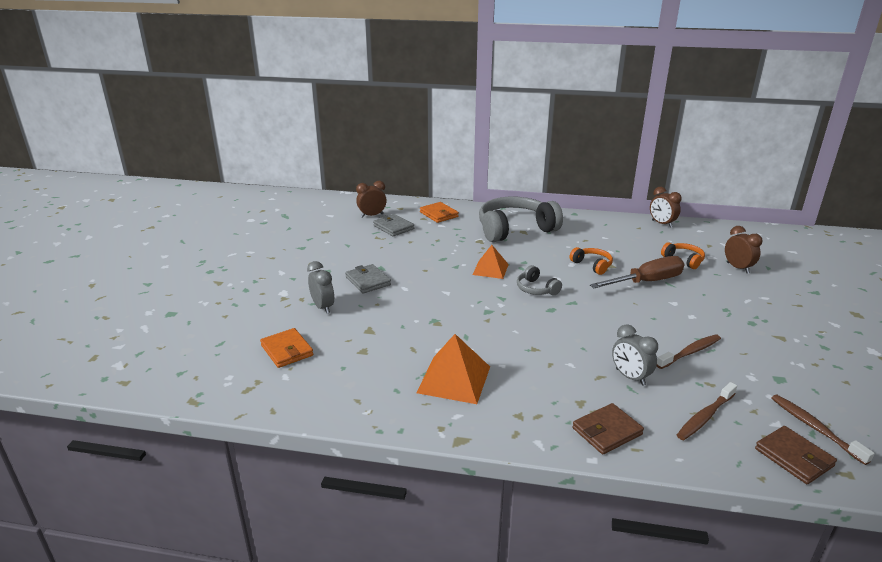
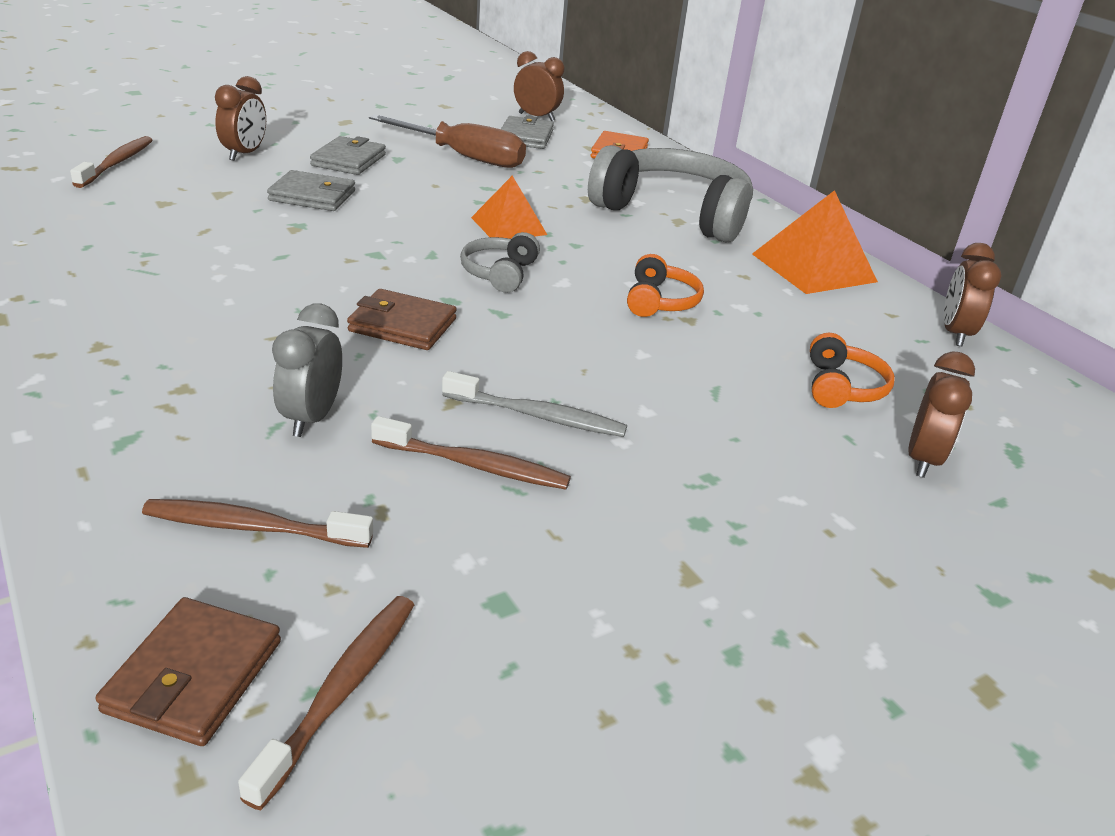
camera: 45 degrees right, 5 degrees up
(287, 350) = (117, 163): orange wallet -> brown toothbrush
(323, 307) = (244, 154): grey clock -> brown clock
(403, 305) = (312, 196): none -> grey wallet
(454, 379) = (152, 275): orange pyramid -> orange pyramid (814, 267)
(607, 431) = (114, 431): brown wallet -> brown wallet (402, 325)
(646, 282) = (683, 365): brown screwdriver -> brown screwdriver (464, 157)
(663, 326) = (537, 416): none -> grey toothbrush

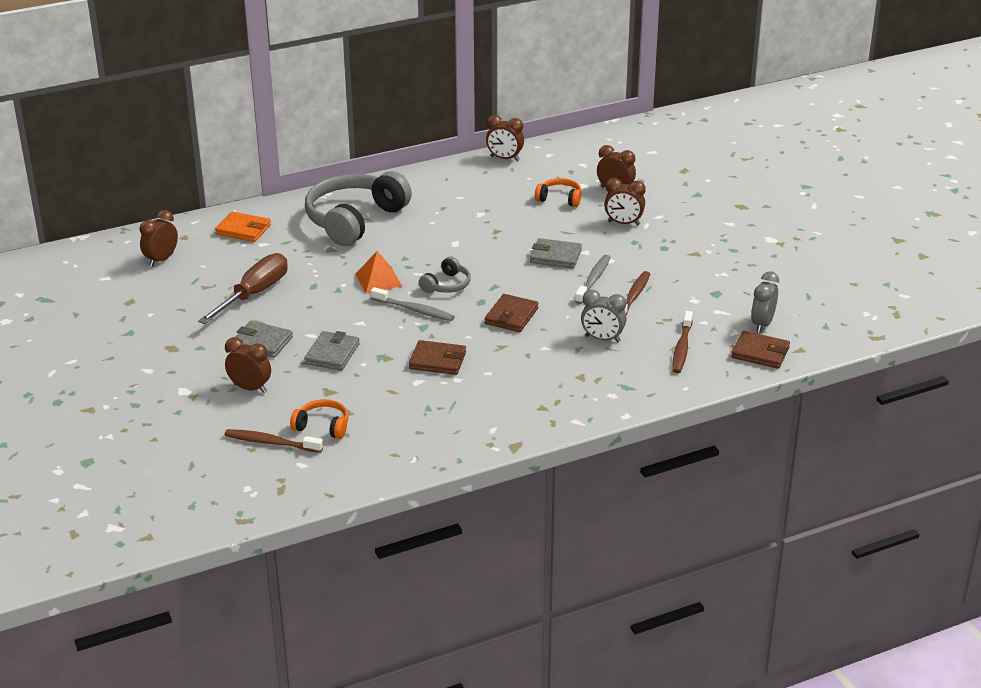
camera: 80 degrees left, 0 degrees up
(275, 262) = (437, 361): none -> brown wallet
(340, 691) = (762, 324): brown toothbrush -> grey clock
(424, 248) = (414, 310): none -> grey toothbrush
(500, 273) = (446, 285): grey headphones -> grey headphones turned 75 degrees counterclockwise
(526, 137) = (209, 266): grey wallet -> grey wallet (555, 256)
(659, 301) = (477, 237): orange headphones -> orange headphones (322, 426)
(784, 465) = (623, 223): none -> brown clock
(814, 267) = (431, 184): orange pyramid -> none

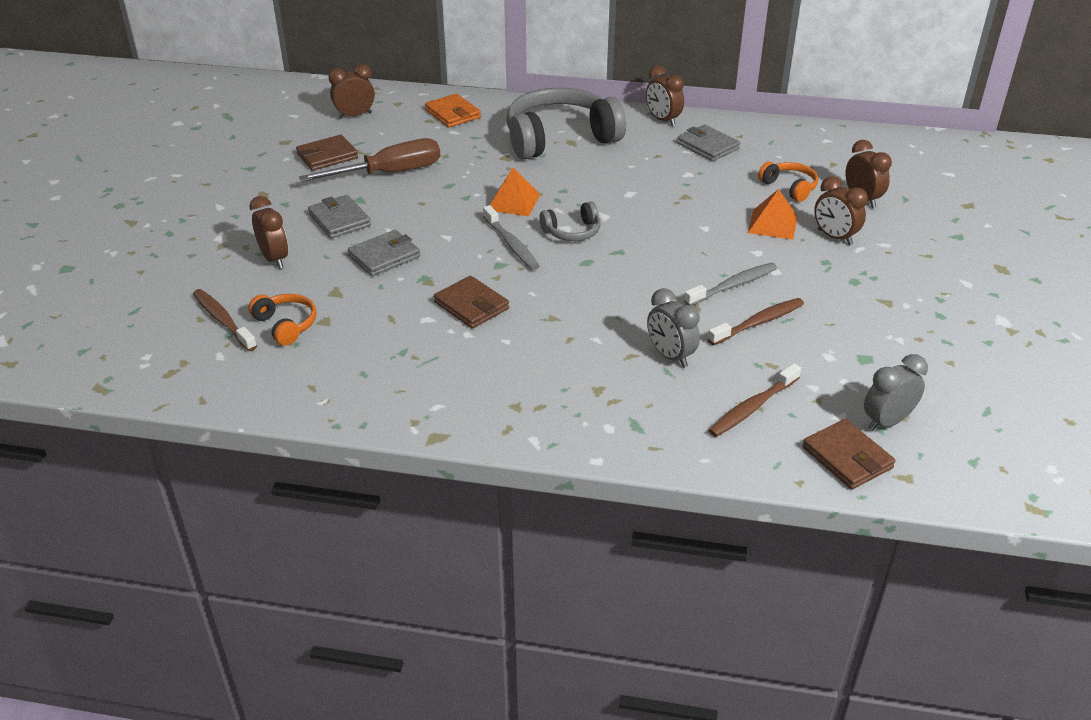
camera: 35 degrees right, 5 degrees up
(505, 158) = (774, 129): brown clock -> brown clock (663, 120)
(511, 316) = (600, 290): brown wallet -> brown wallet (327, 156)
(555, 256) = (718, 245): grey wallet -> grey wallet (708, 146)
(575, 229) = (772, 224): none -> orange pyramid

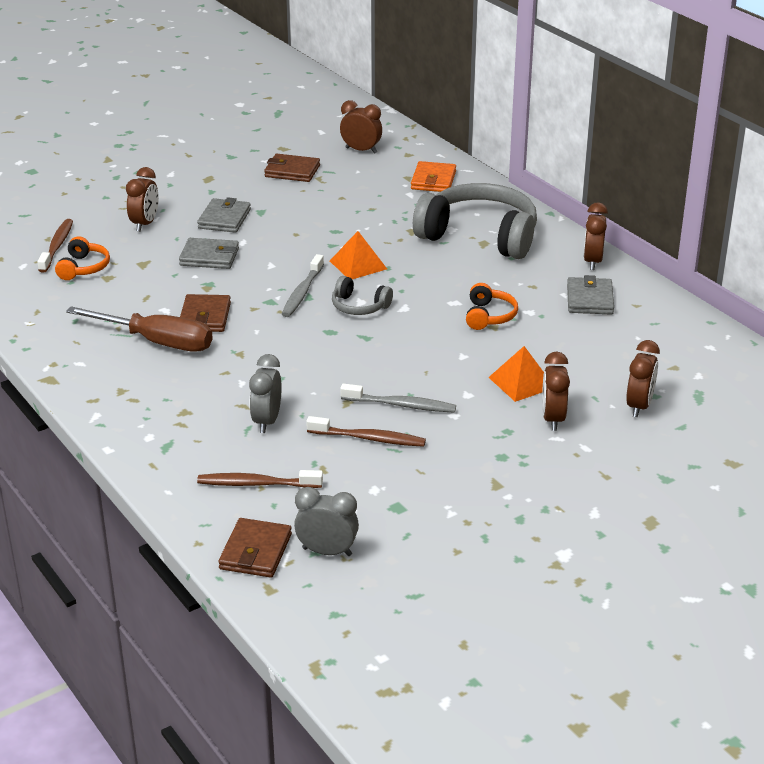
camera: 45 degrees right, 5 degrees down
(389, 173) = (311, 203): brown screwdriver -> brown screwdriver (157, 342)
(789, 187) = (594, 364): orange headphones -> orange headphones (489, 316)

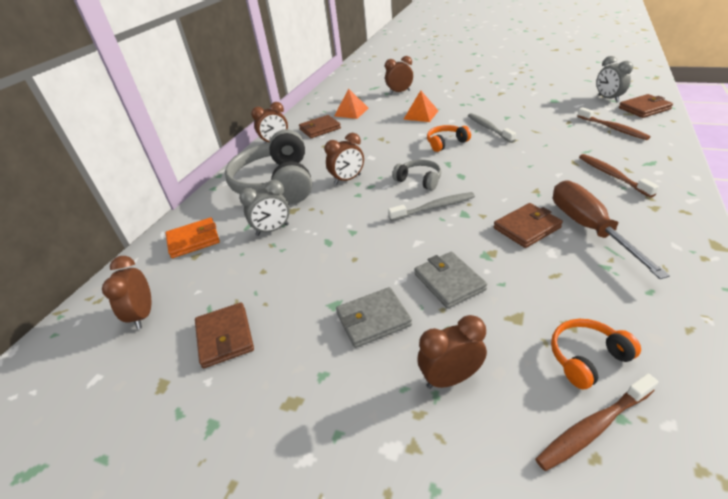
camera: 120 degrees left, 5 degrees up
(267, 421) = (570, 149): grey clock -> grey clock (272, 230)
(358, 265) = (368, 206): orange pyramid -> orange pyramid (351, 112)
(359, 306) = (419, 180): grey headphones -> grey headphones turned 45 degrees counterclockwise
(369, 438) = (527, 123): brown toothbrush -> brown toothbrush (612, 175)
(489, 316) = (372, 143): orange headphones -> orange headphones (446, 143)
(553, 419) = (437, 100): brown clock -> brown clock (347, 179)
(590, 299) = (320, 129): grey wallet -> brown wallet

